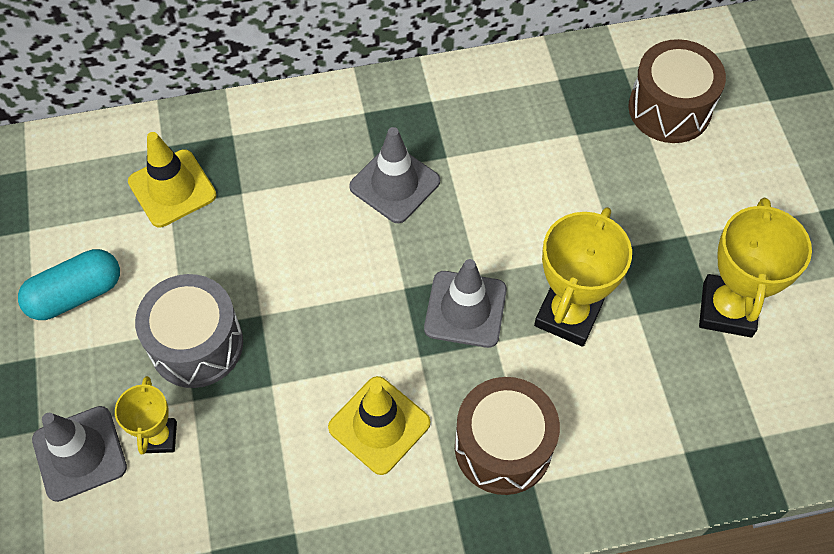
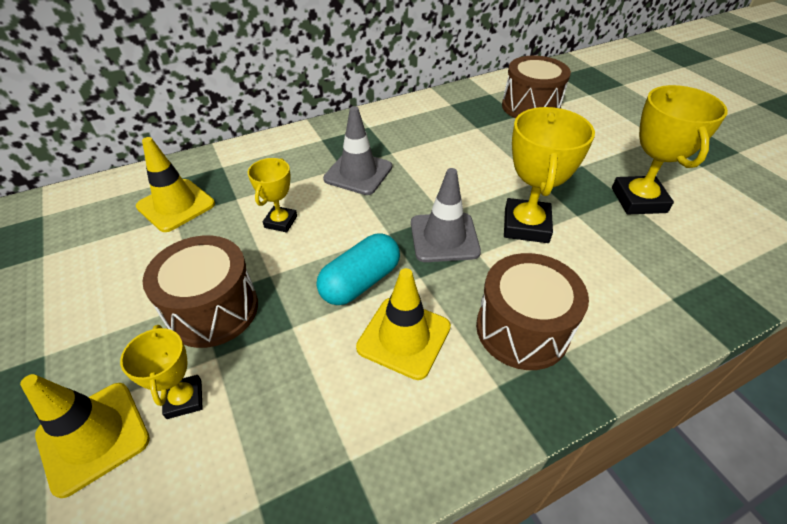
camera: 15 degrees left, 15 degrees down
(76, 294) = (89, 294): turquoise capsule -> turquoise capsule (360, 282)
(79, 453) = (93, 437): grey traffic cone -> yellow traffic cone
(196, 344) = (213, 309): grey drum -> brown drum
(286, 242) = (280, 222): none -> yellow trophy

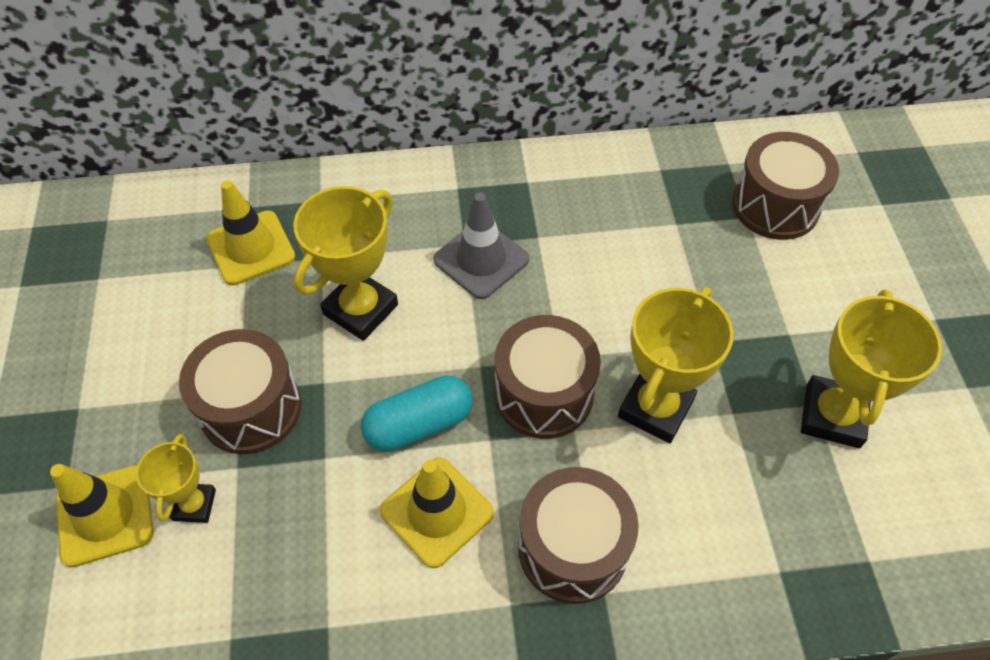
camera: 20 degrees right, 10 degrees up
(280, 222) = (360, 309): yellow trophy -> yellow trophy, size x1.73
(444, 237) = (544, 393): grey traffic cone -> brown drum

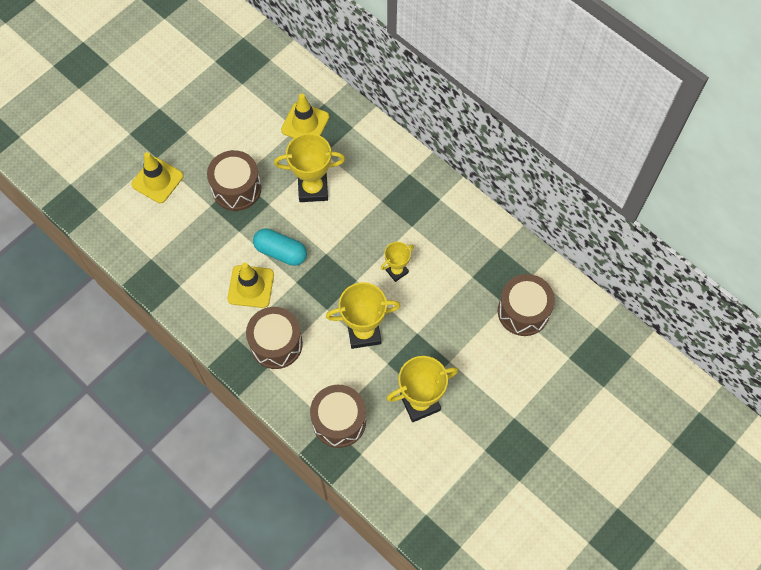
camera: 50 degrees right, 10 degrees up
(194, 505) = (185, 205): yellow trophy -> yellow trophy (396, 271)
(481, 260) = (379, 213): grey traffic cone -> none
(544, 393) = (334, 286): brown drum -> brown drum (339, 421)

